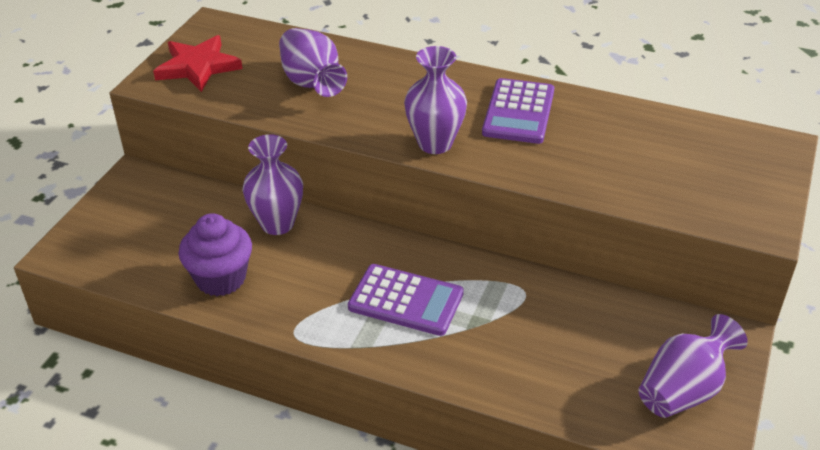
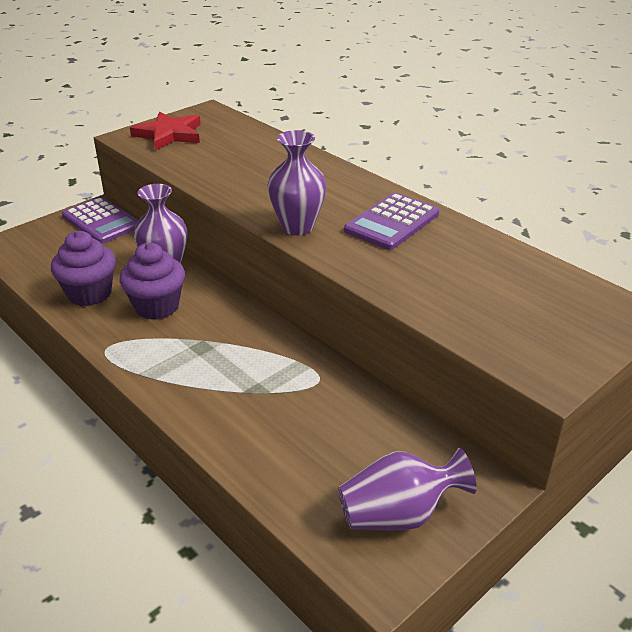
camera: 25 degrees right, 5 degrees down
(306, 269) = (157, 306): none -> purple cupcake
(311, 82) = (242, 162): purple vase -> none
(406, 300) = (213, 353): purple calculator -> purple calculator (101, 221)

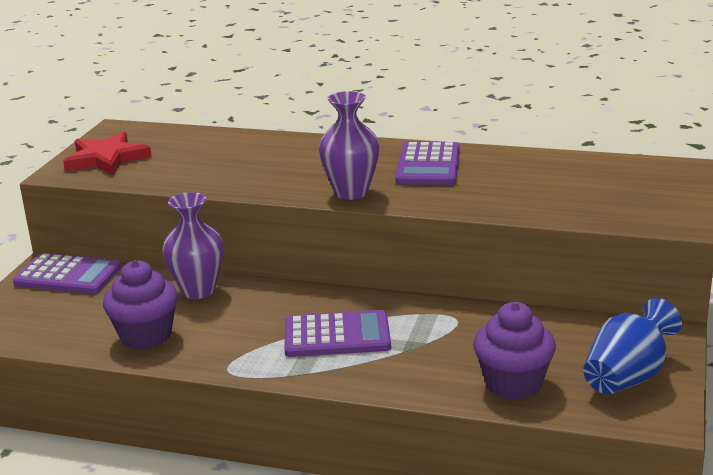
camera: 30 degrees left, 10 degrees down
(157, 306) = (233, 321): purple cupcake -> purple cupcake (513, 384)
(212, 353) = (337, 336): none -> purple calculator
(398, 514) = (627, 377): purple vase -> blue vase

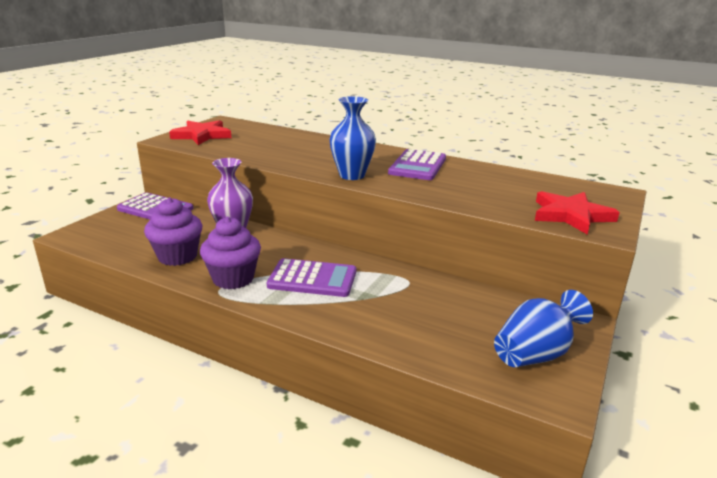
camera: 10 degrees right, 0 degrees up
(351, 192) = (352, 175): purple vase -> blue vase
(513, 384) = (434, 342): purple cupcake -> purple cupcake (233, 278)
(636, 208) = (571, 215): none -> red star

